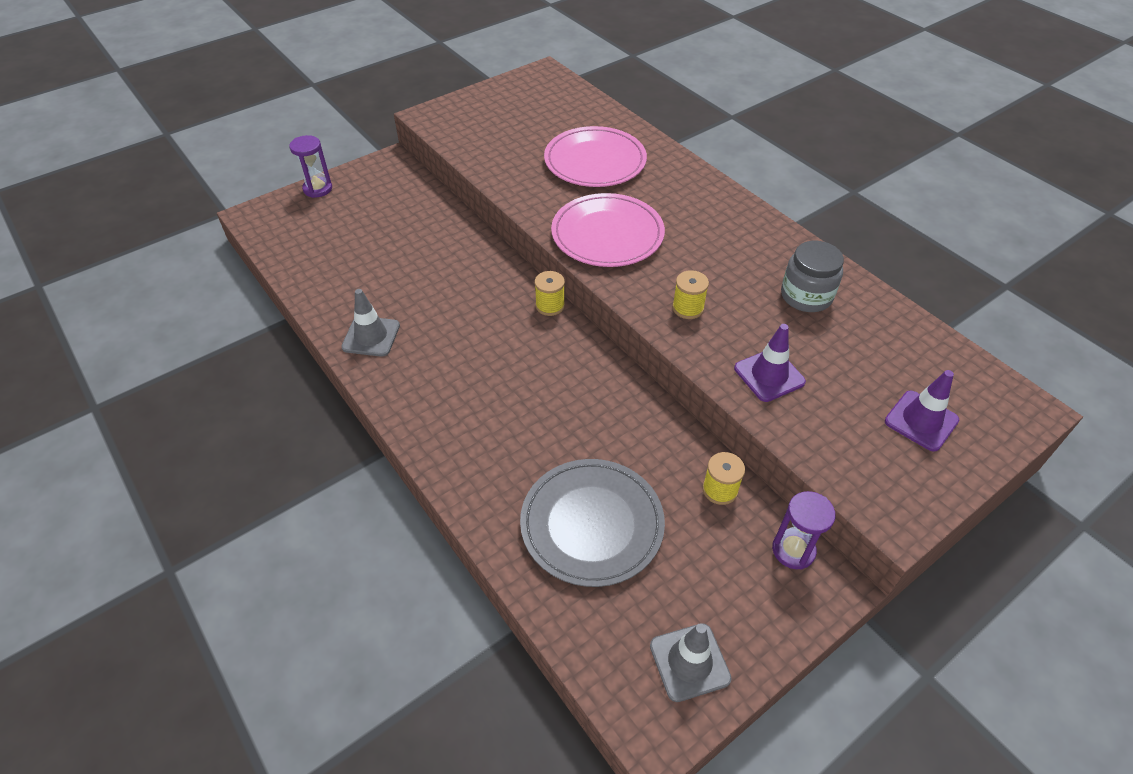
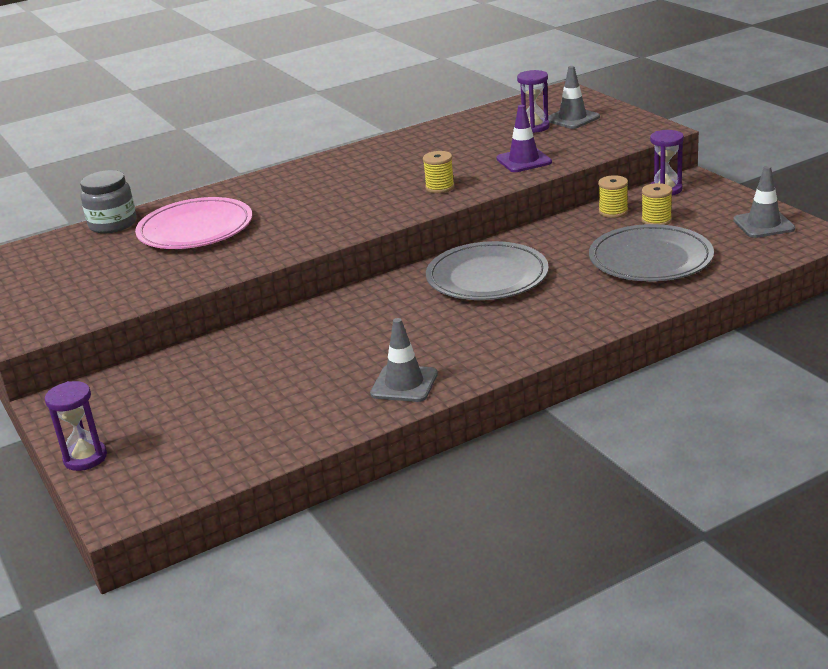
camera: 80 degrees left, 20 degrees down
(550, 306) = (383, 284): yellow spool -> yellow spool (656, 220)
(558, 380) = (487, 277): none -> grey plate
(607, 234) = (324, 221): pink plate -> none
(806, 296) = (435, 146): grey jar -> grey jar (113, 224)
(881, 382) = (534, 127): none -> purple hourglass
(921, 421) = (572, 118): purple traffic cone -> grey traffic cone

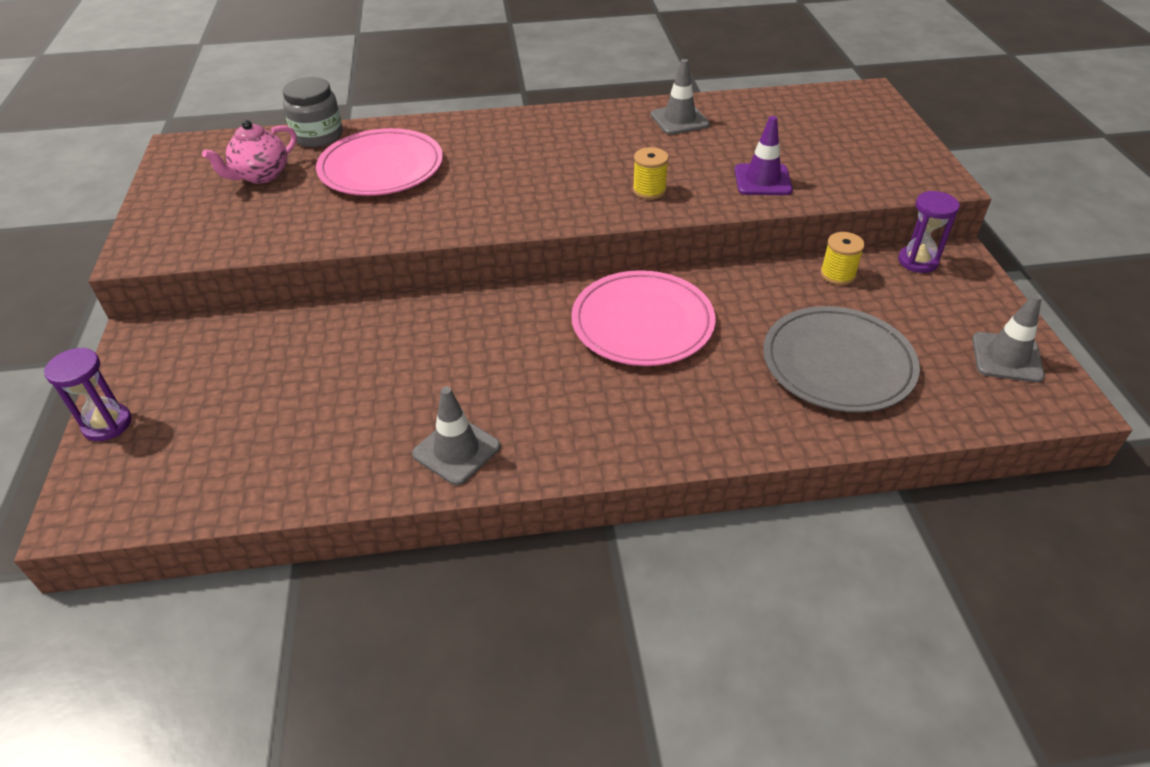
camera: 20 degrees right, 15 degrees up
(87, 260) = (261, 175): none -> pink teapot
(487, 277) = (642, 323): grey plate -> pink plate
(534, 127) = (805, 135): purple hourglass -> none
(572, 118) = (854, 135): grey traffic cone -> grey traffic cone (679, 120)
(656, 220) = (879, 305): yellow spool -> none

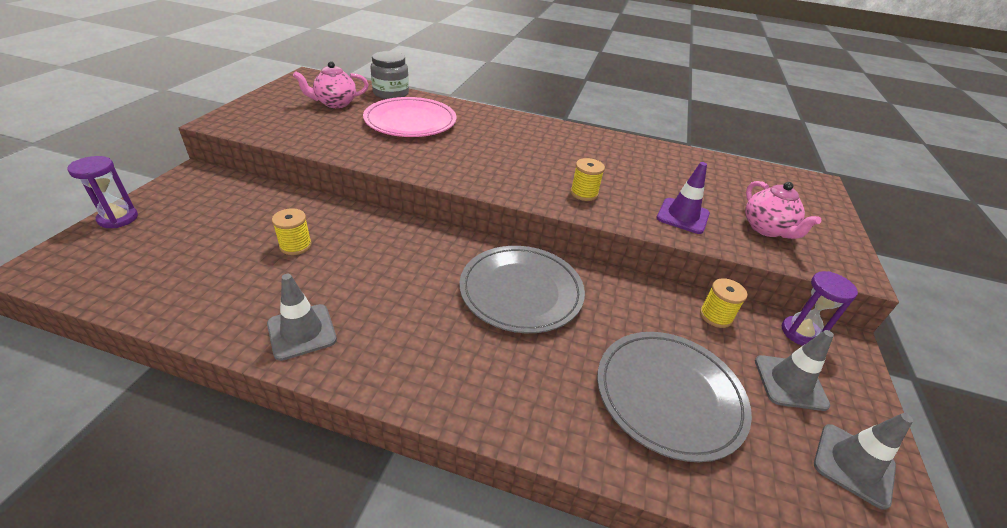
camera: 20 degrees right, 5 degrees down
(361, 370) = (295, 246): none -> yellow spool
(642, 323) = (521, 291): pink plate -> grey plate
(679, 120) = (644, 155): grey traffic cone -> grey traffic cone (790, 382)
(847, 165) = (766, 229): none -> pink teapot

